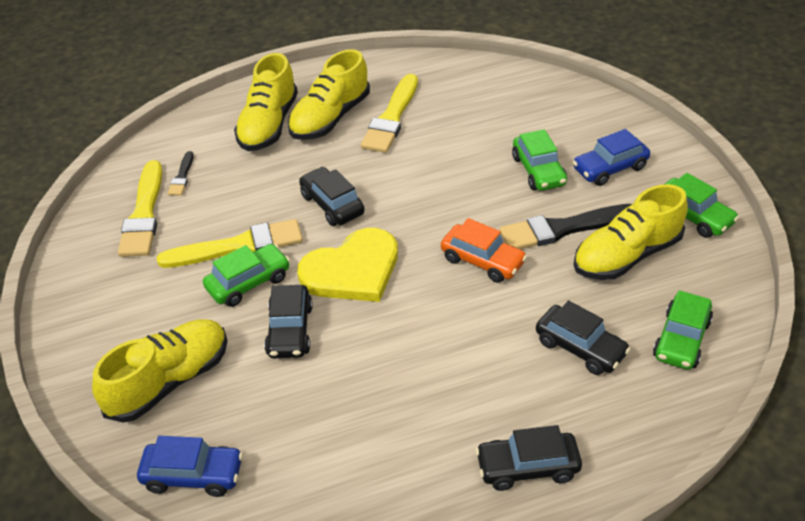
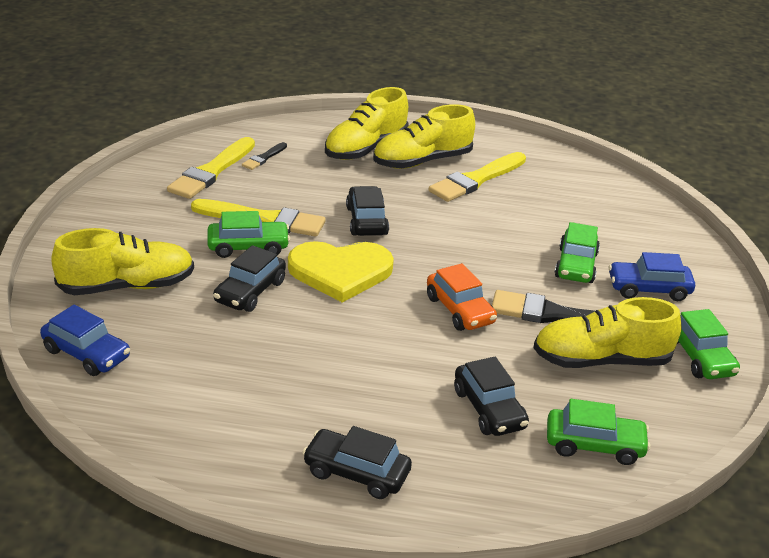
camera: 25 degrees right, 10 degrees down
(681, 339) = (594, 445): green car -> green car turned 135 degrees counterclockwise

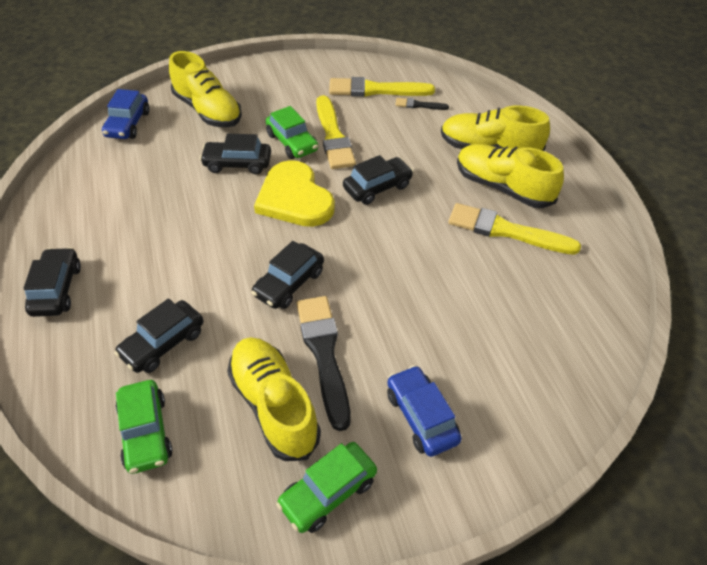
camera: 65 degrees right, 15 degrees up
(460, 310) = (289, 283): orange car -> black car
(576, 265) = (418, 345): green car -> none

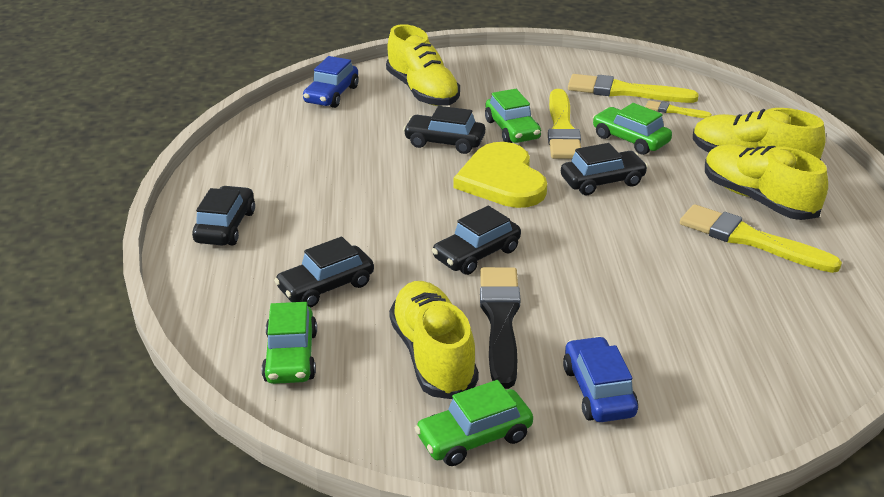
camera: 15 degrees right, 15 degrees down
(390, 140) = (630, 140): none -> green car
(419, 105) = (674, 111): black brush -> yellow brush

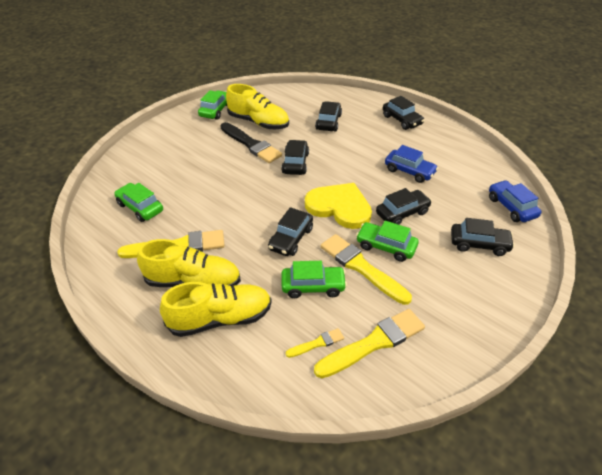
camera: 135 degrees right, 10 degrees up
(291, 356) = (301, 100): green car -> green car (140, 207)
(423, 91) = (479, 244): yellow shoe -> black car
(598, 391) = (189, 141): blue car -> blue car (409, 171)

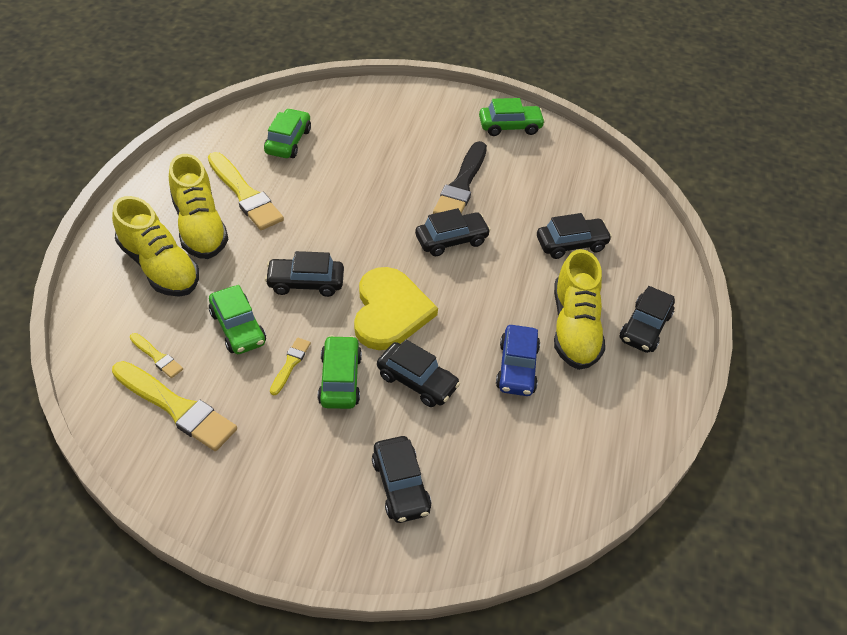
camera: 60 degrees right, 5 degrees up
(258, 122) = (514, 175): yellow shoe -> yellow shoe (574, 328)
(361, 267) = (290, 364): yellow brush -> yellow brush, size x0.49
(511, 207) = (511, 516): blue car -> none

